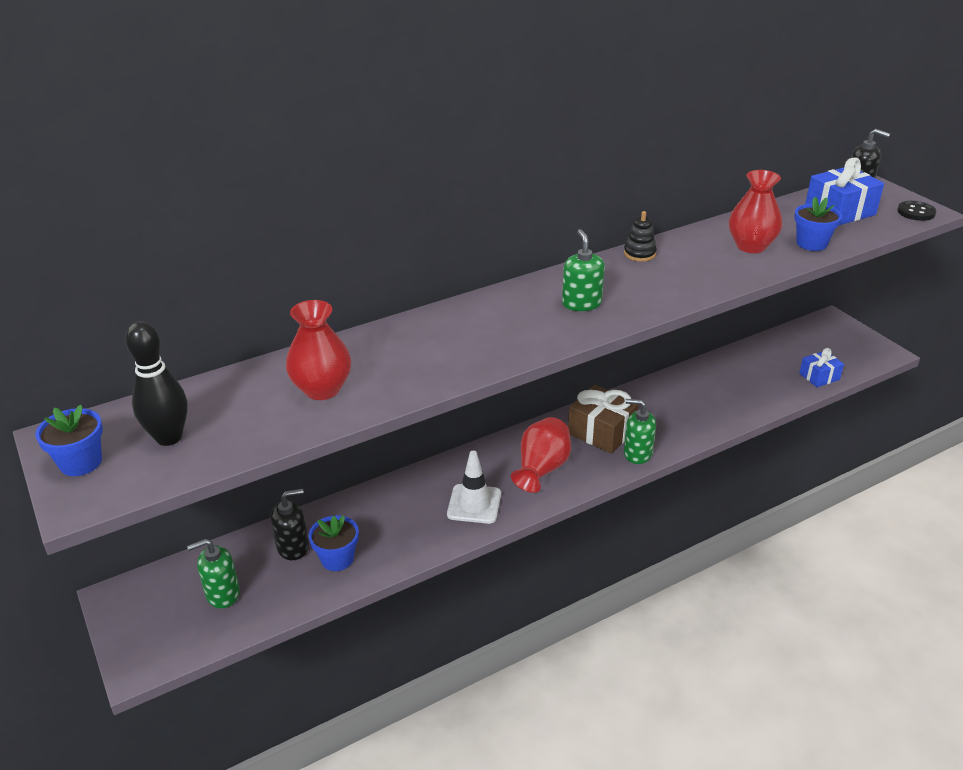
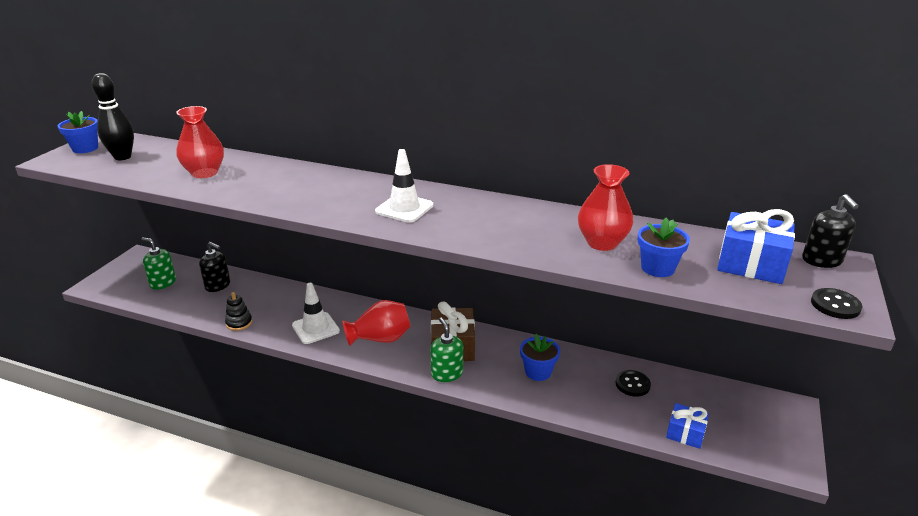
camera: 50 degrees right, 5 degrees down
(337, 559) = (220, 304): blue flower pot -> blue flower pot (538, 372)
(581, 303) = (404, 208): green soap dispenser -> white traffic cone
(639, 254) = (511, 205): black stacking toy -> black stacking toy (239, 323)
(745, 368) = (632, 384): none -> black button

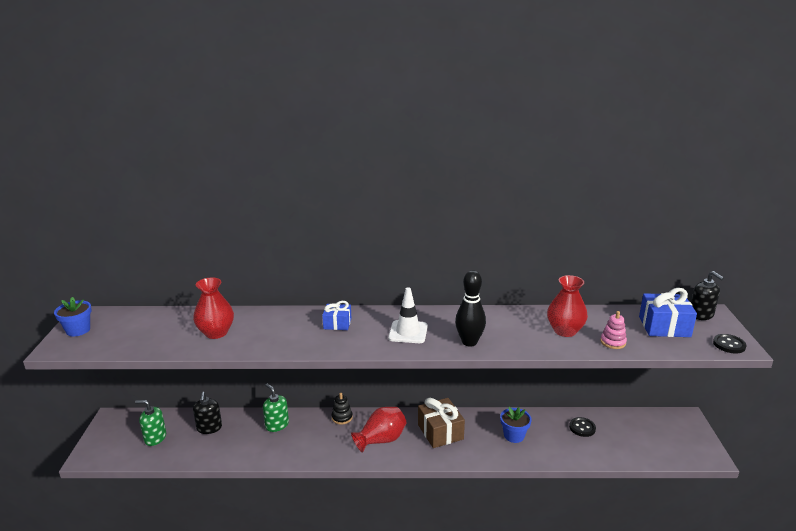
camera: 20 degrees left, 5 degrees down
(122, 157) = (124, 332): black bowling pin -> black bowling pin (469, 342)
(218, 285) = (209, 428): black soap dispenser -> black soap dispenser turned 75 degrees clockwise
(239, 323) = (253, 457): black stacking toy -> black stacking toy (342, 417)
(315, 328) = (322, 445): white traffic cone -> none
(447, 374) = (450, 455): green soap dispenser -> green soap dispenser (277, 425)
(657, 268) = (613, 342): blue flower pot -> pink stacking toy
(685, 433) = (635, 454): blue gift -> blue gift (337, 324)

